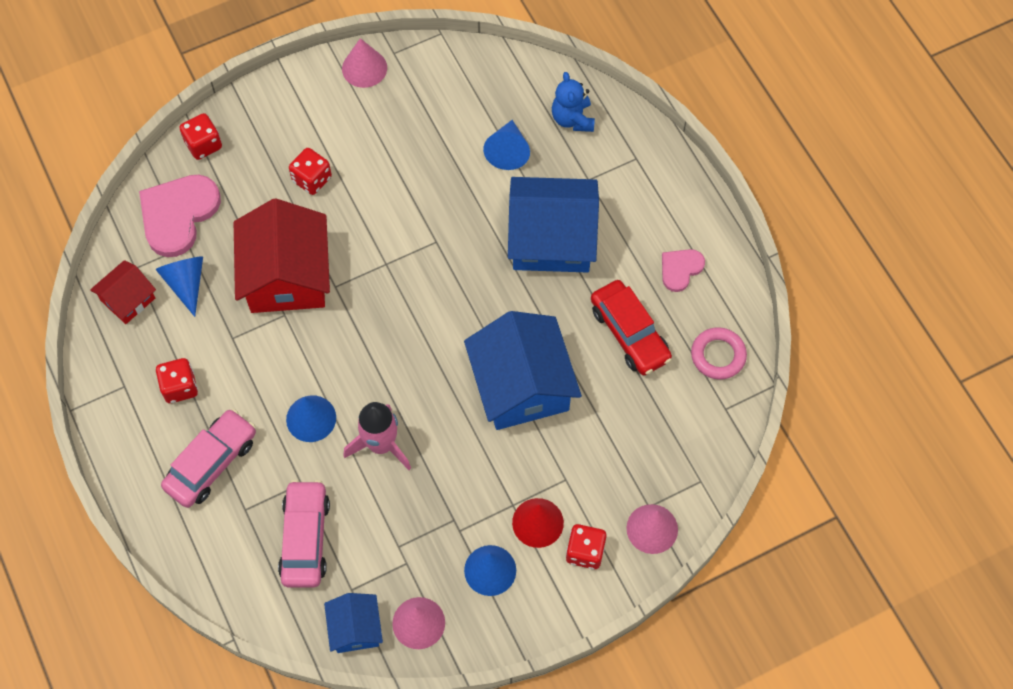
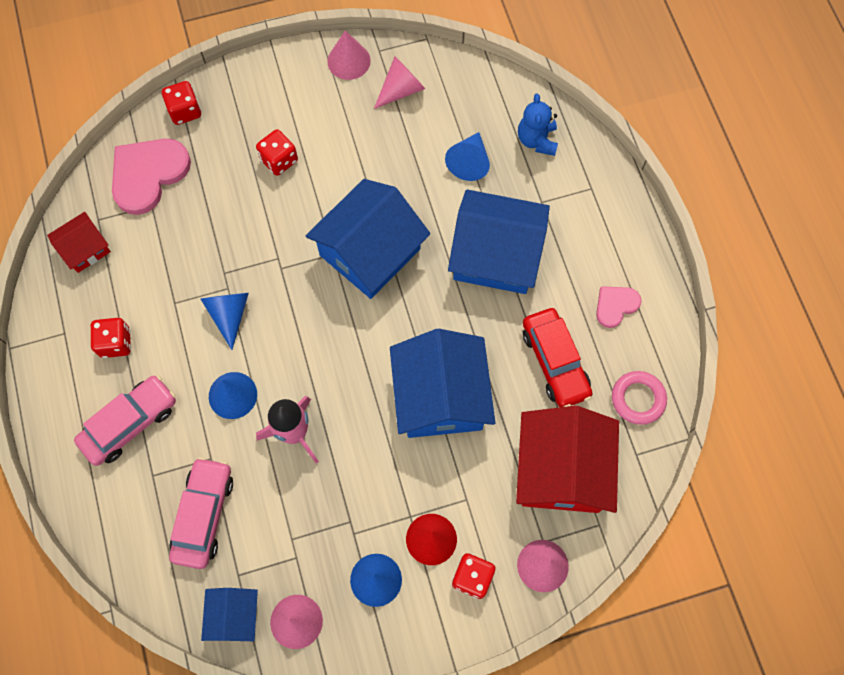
camera: 10 degrees right, 5 degrees up
(186, 283) = (142, 242): blue cone -> blue cone (229, 314)
(286, 276) = (237, 250): red house -> red house (561, 470)
(423, 256) = (370, 252): none -> blue house
(424, 89) = (401, 89): none -> pink cone

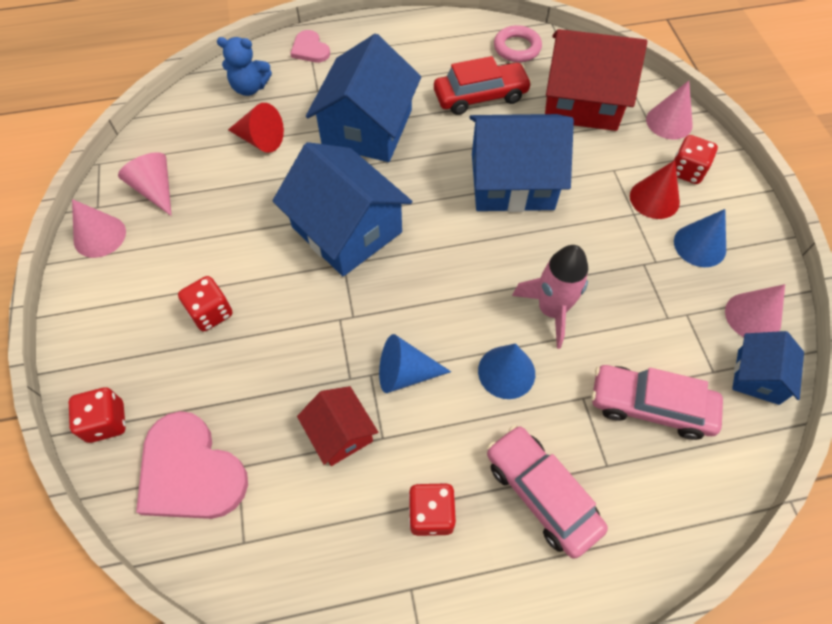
camera: 85 degrees left, 10 degrees down
(85, 249) = (286, 561): red house -> red house (340, 433)
(234, 616) = (758, 376): blue house -> blue house turned 75 degrees counterclockwise
(469, 162) = (260, 140): blue cone -> red cone
(615, 305) = (429, 52): pink heart -> pink heart (310, 49)

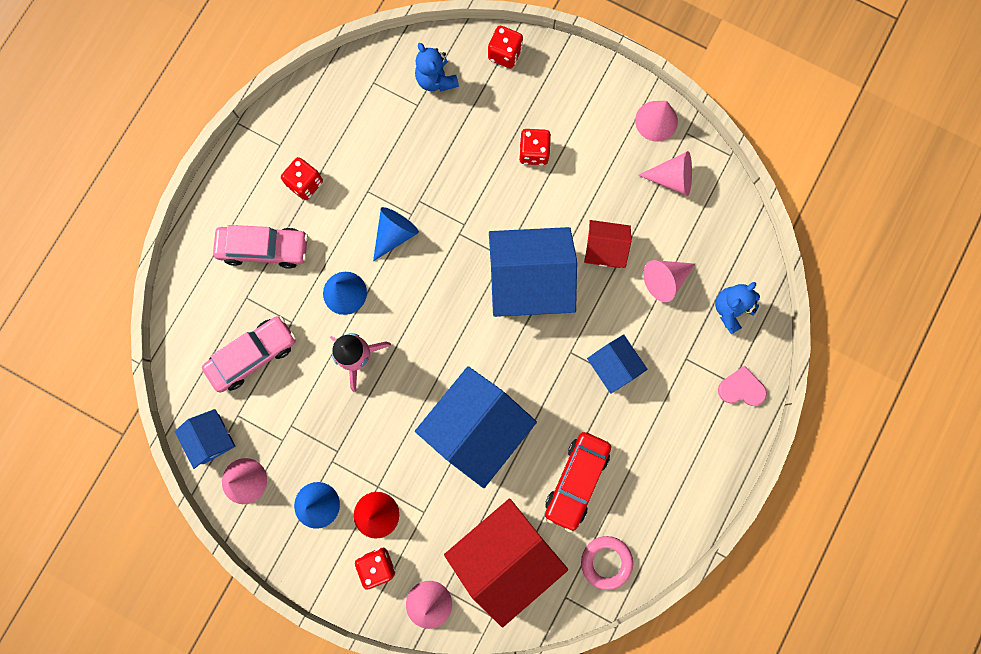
camera: 130 degrees right, 20 degrees up
(190, 471) = (436, 80): pink heart -> blue teddy bear
(260, 140) = (665, 280): red cone -> pink cone
(340, 433) = (390, 171): red house -> red house (604, 248)
(367, 128) = (614, 366): blue house -> blue house, size x0.52

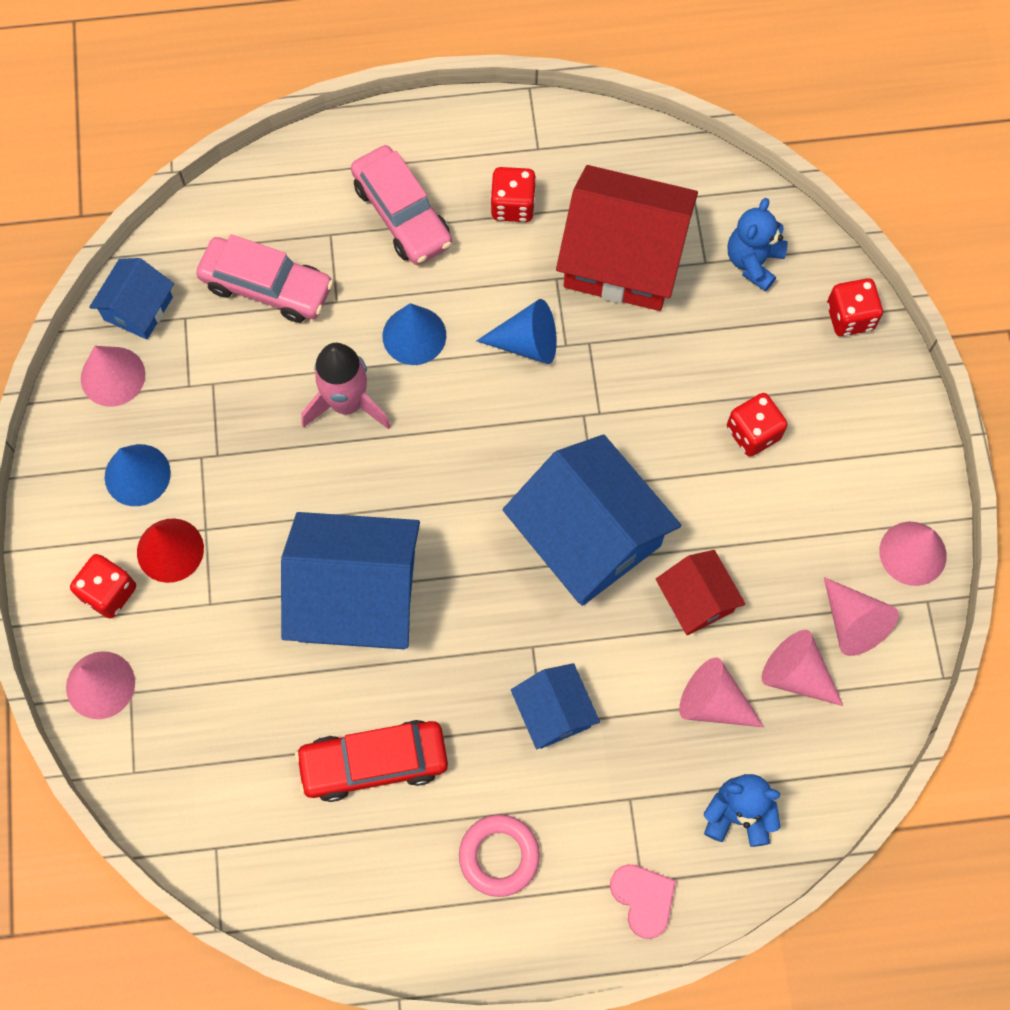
camera: 55 degrees right, 10 degrees down
(505, 556) = (219, 738): red house -> red house (623, 258)
(606, 562) = (294, 870): pink ring -> pink ring (499, 856)
(614, 366) = (554, 712): blue house -> blue house turned 45 degrees counterclockwise
(679, 227) = (796, 674): none -> pink cone

